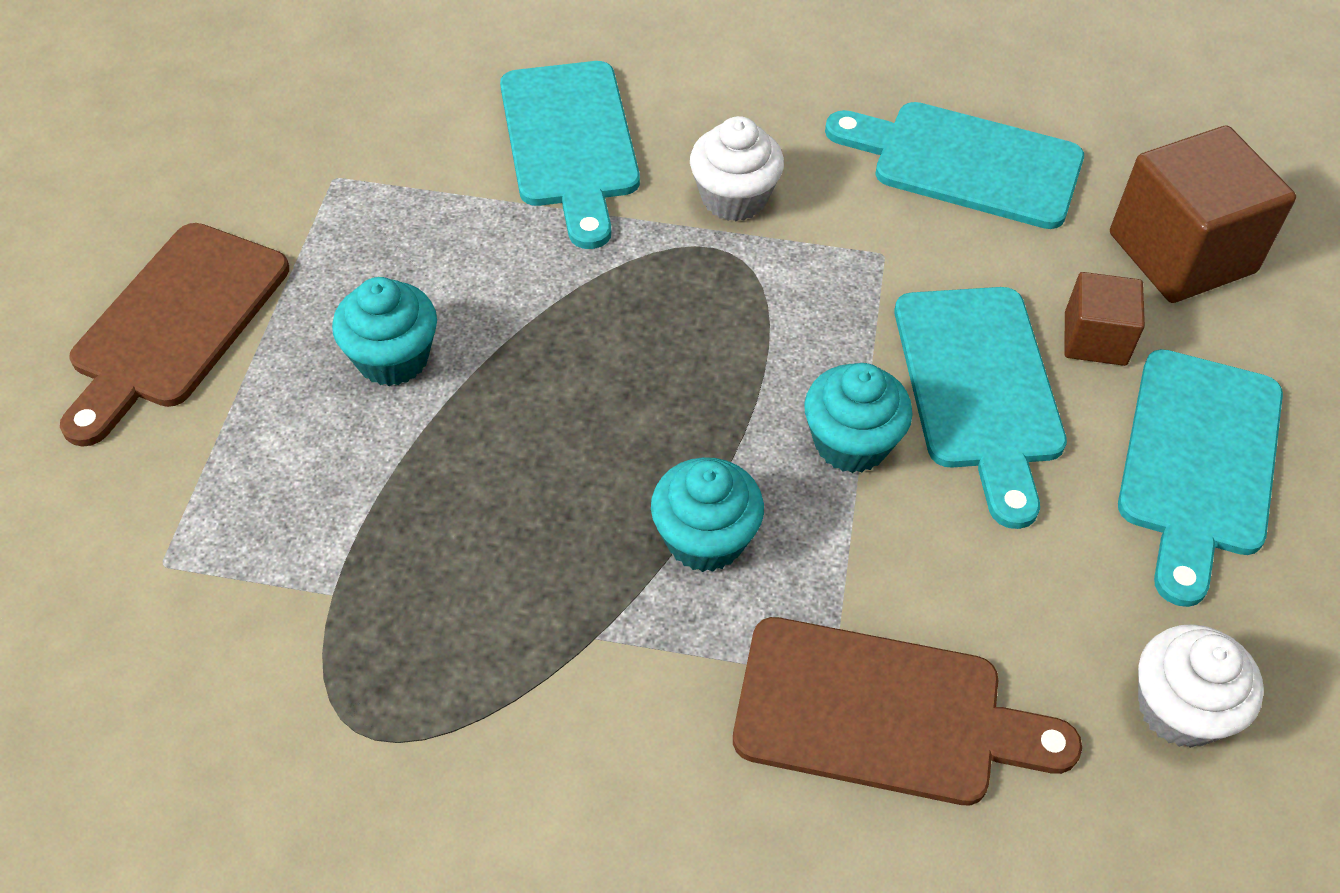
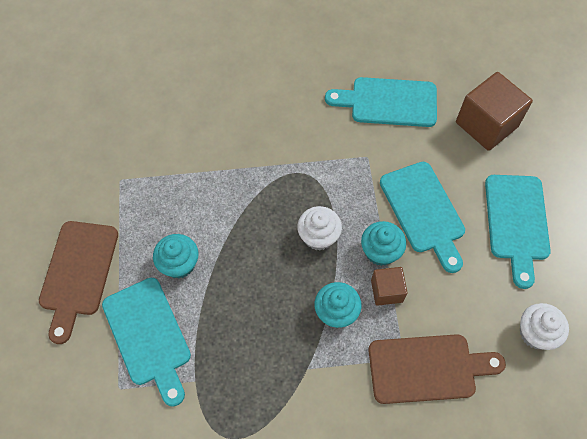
camera: 15 degrees left, 10 degrees up
(570, 143) = (217, 135): turquoise cutting board -> turquoise cutting board (148, 336)
(734, 198) = (297, 145): white cupcake -> white cupcake (318, 236)
(1095, 339) = (463, 175): brown cube -> brown cube (386, 291)

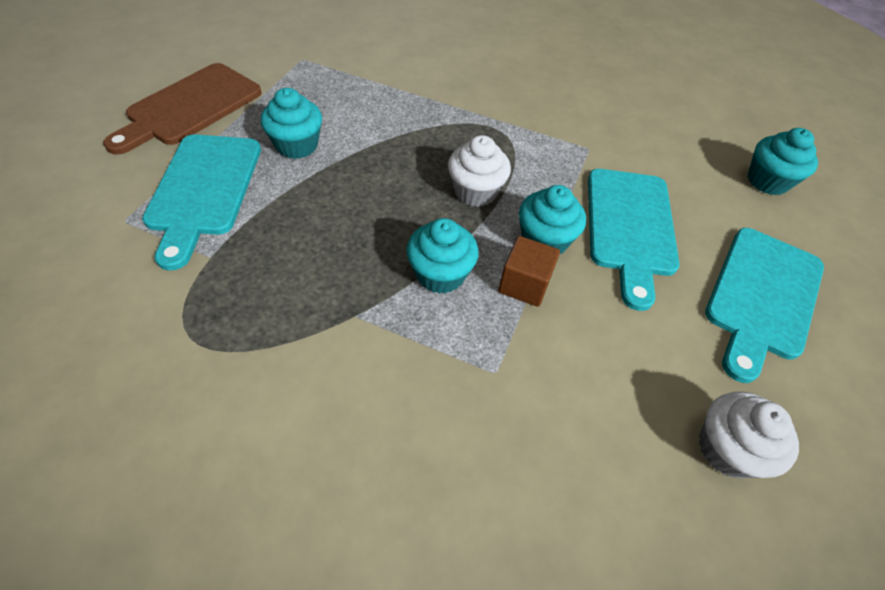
camera: 25 degrees right, 10 degrees down
(388, 102) = (647, 114): turquoise cutting board -> none
(427, 368) = (523, 404): brown cutting board -> none
(486, 124) = (767, 181): brown cube -> turquoise cupcake

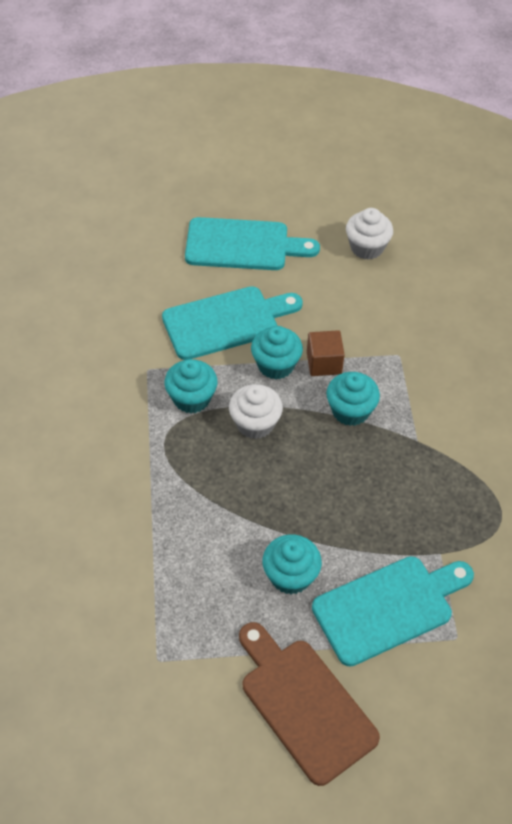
camera: 115 degrees left, 0 degrees up
(190, 107) = (304, 704): brown cutting board -> brown cutting board turned 135 degrees counterclockwise
(767, 181) = (115, 254): turquoise cupcake -> turquoise cupcake (191, 398)

